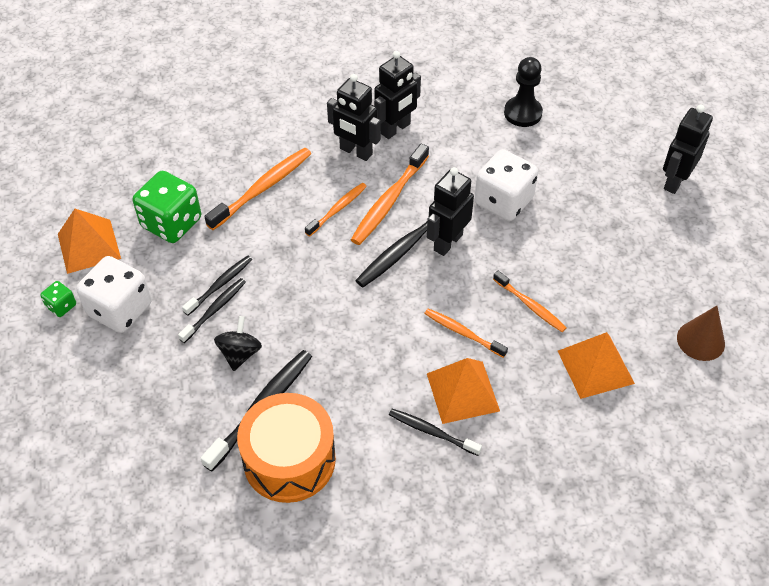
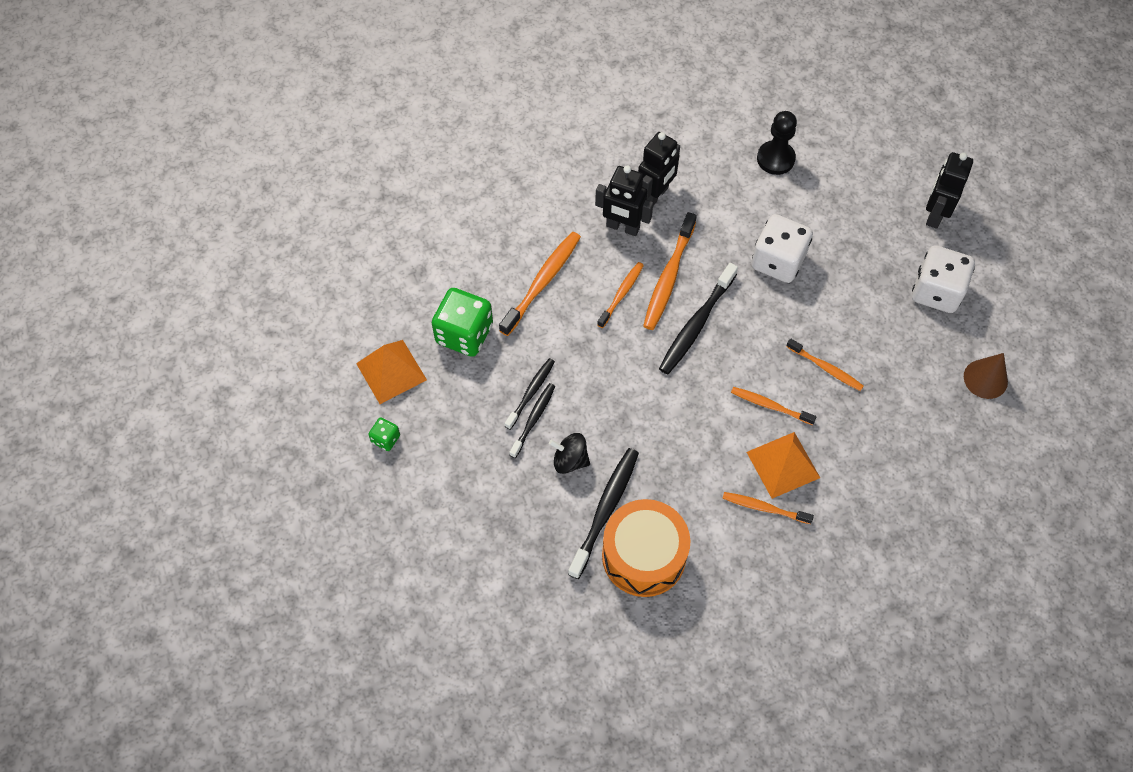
camera: 10 degrees left, 10 degrees up
(120, 309) = (443, 433): white dice -> white dice (936, 291)
(240, 353) = (570, 460): black spinning top -> black spinning top turned 75 degrees counterclockwise
(432, 432) = (764, 508): black toothbrush -> orange toothbrush
(447, 242) = (735, 313): black robot -> none
(595, 367) = (896, 420): orange pyramid -> none

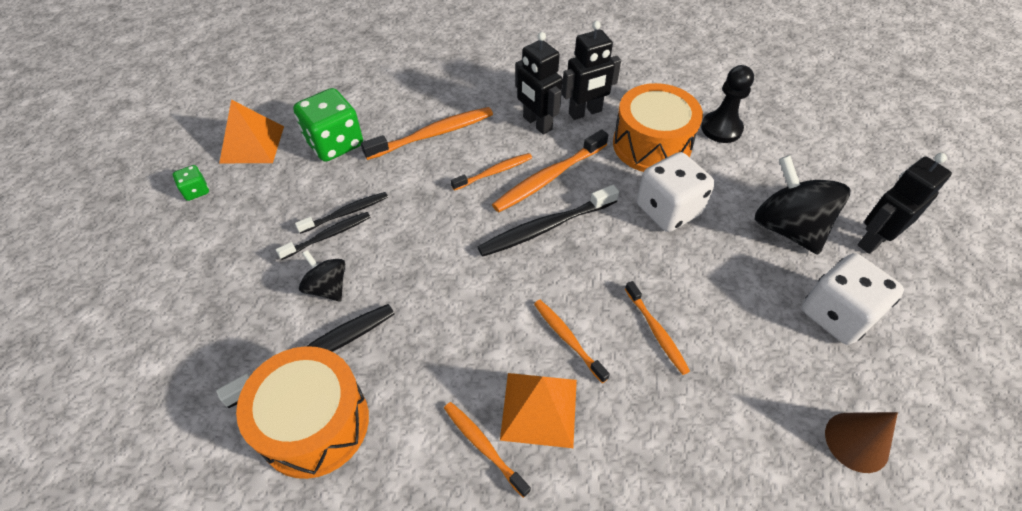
camera: 30 degrees right, 10 degrees down
(730, 203) = (651, 145): none -> orange drum
(871, 234) = (787, 228): none -> black spinning top

